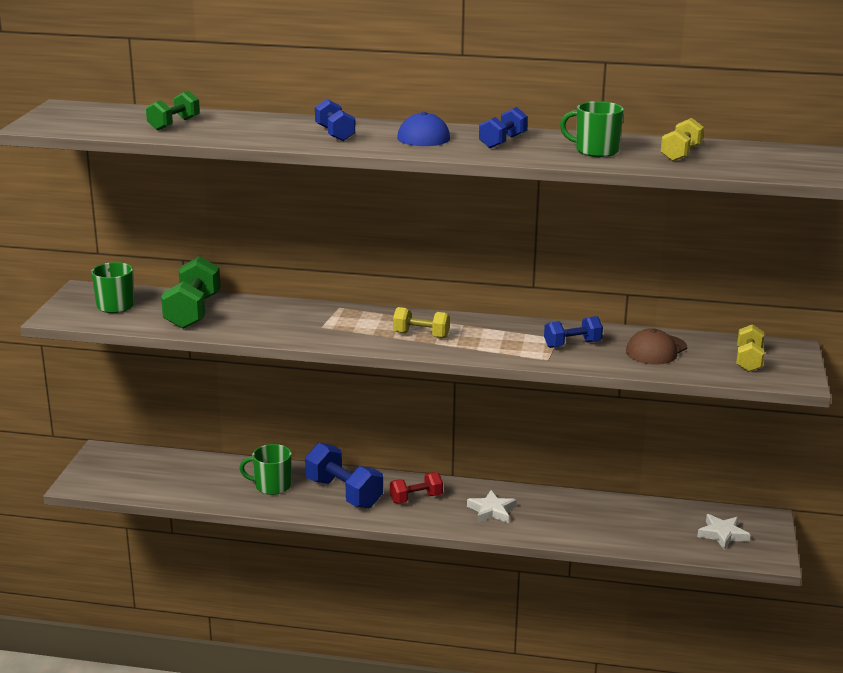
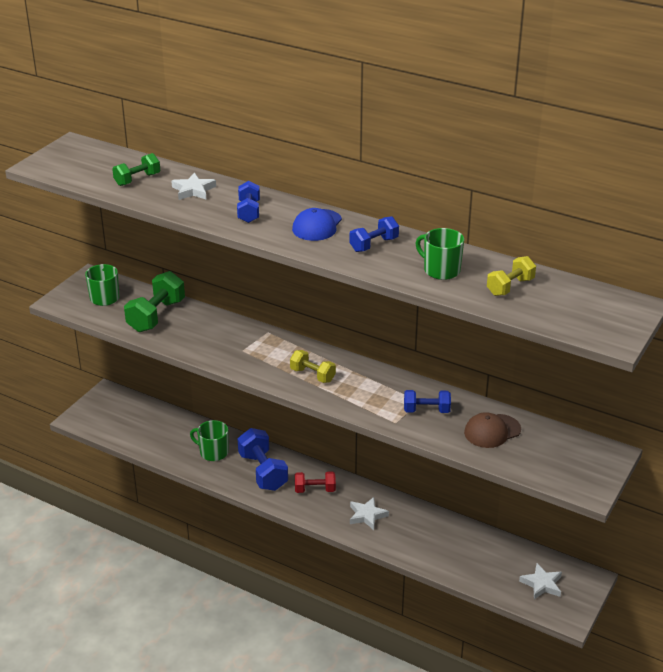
camera: 20 degrees right, 10 degrees up
(251, 125) = (193, 190): none -> white star
(748, 360) = (563, 459): yellow dumbbell -> none

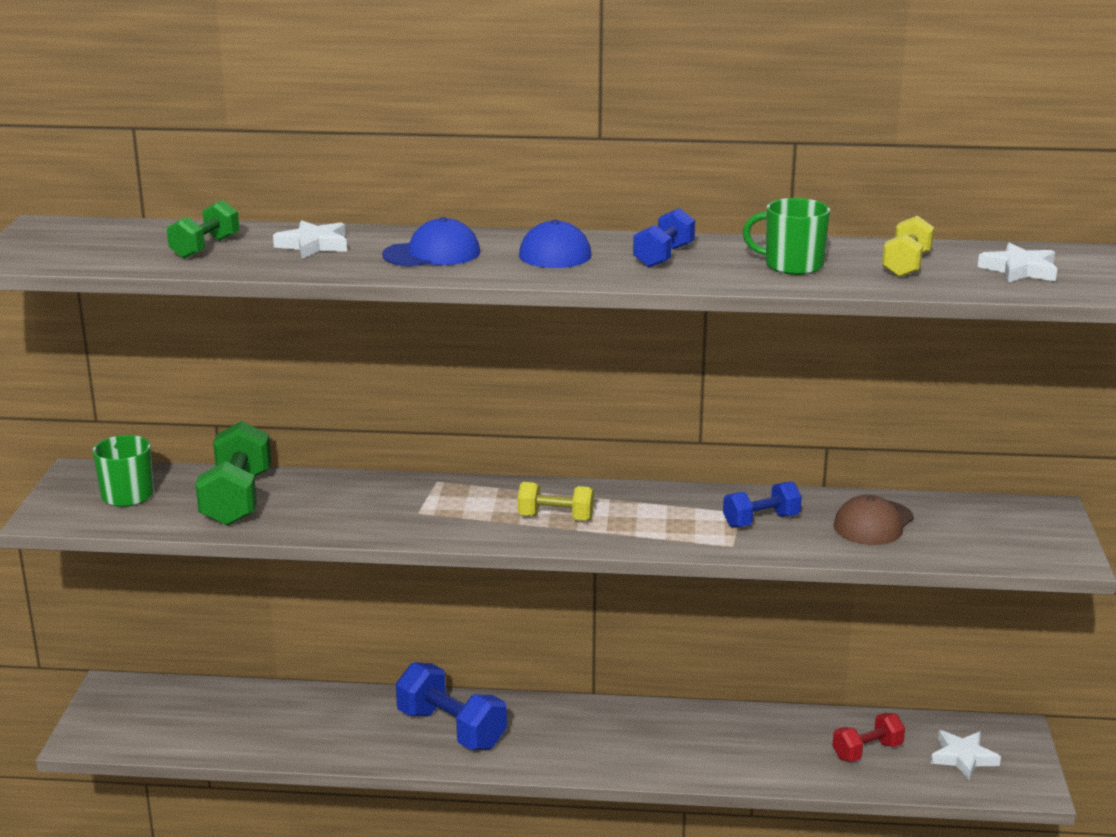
camera: 25 degrees left, 10 degrees down
(213, 452) = (352, 725): green mug -> none
(249, 212) = (432, 254): blue dumbbell -> blue cap
(315, 490) = (550, 731): red dumbbell -> red dumbbell (867, 751)
(367, 515) = (654, 743): white star -> white star (1019, 270)

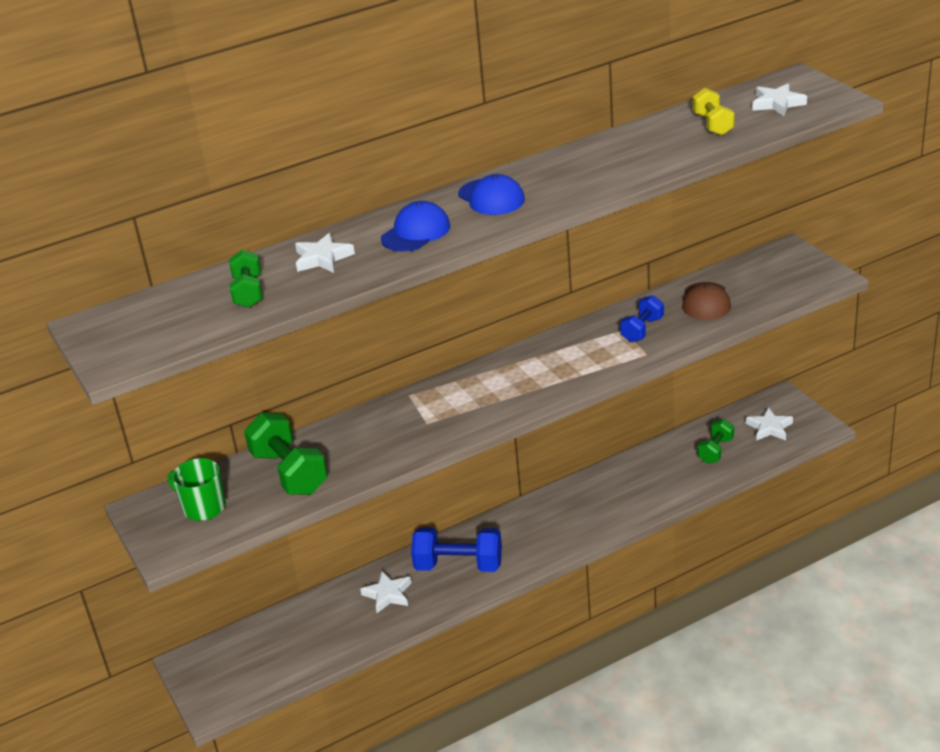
camera: 30 degrees left, 10 degrees up
(352, 721) = (388, 594): none -> white star
(556, 518) = (519, 385): yellow dumbbell -> none
(664, 256) = (565, 174): blue dumbbell -> none
(792, 265) = (650, 151): green mug -> none
(867, 751) = (715, 451): red dumbbell -> green dumbbell

